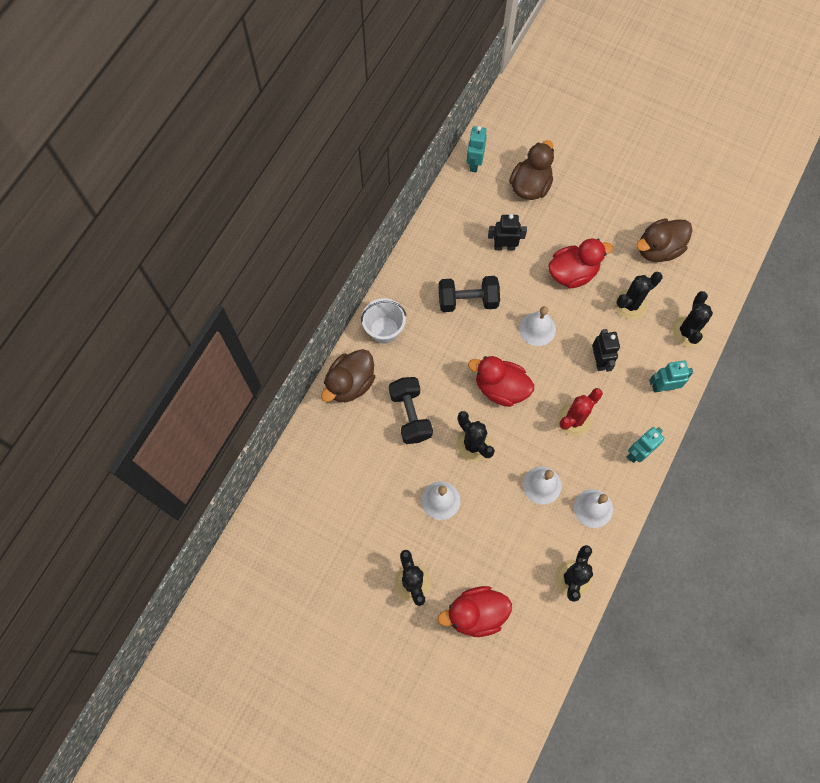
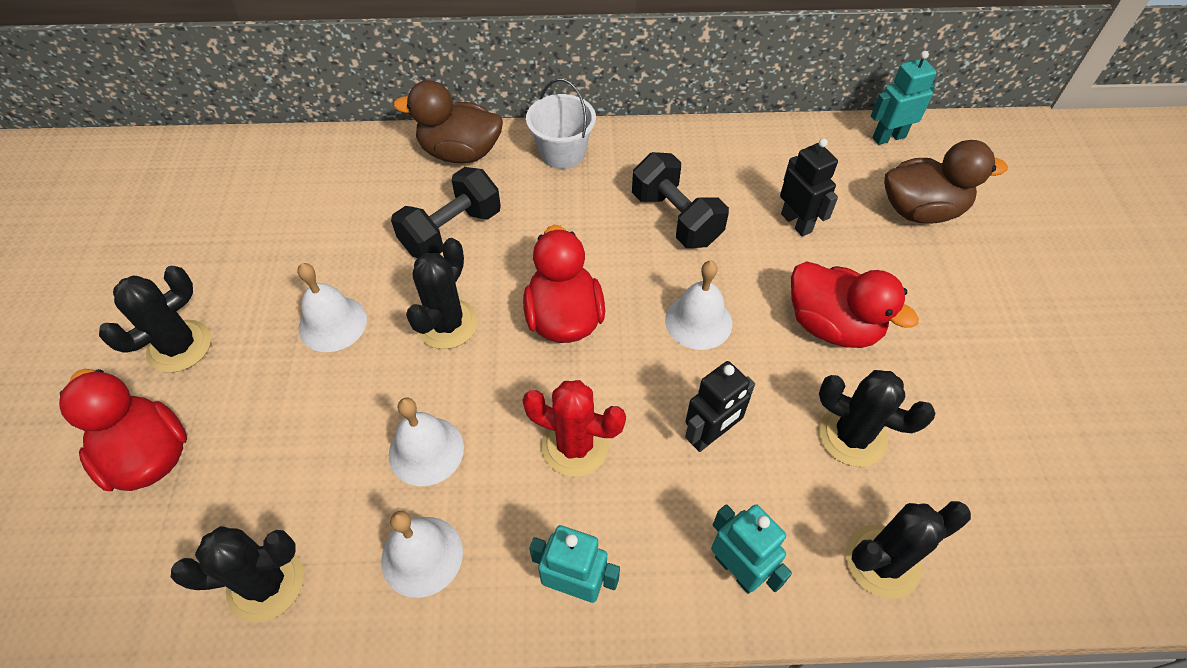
camera: 60 degrees right, 15 degrees down
(658, 249) = (993, 433): brown duck -> none

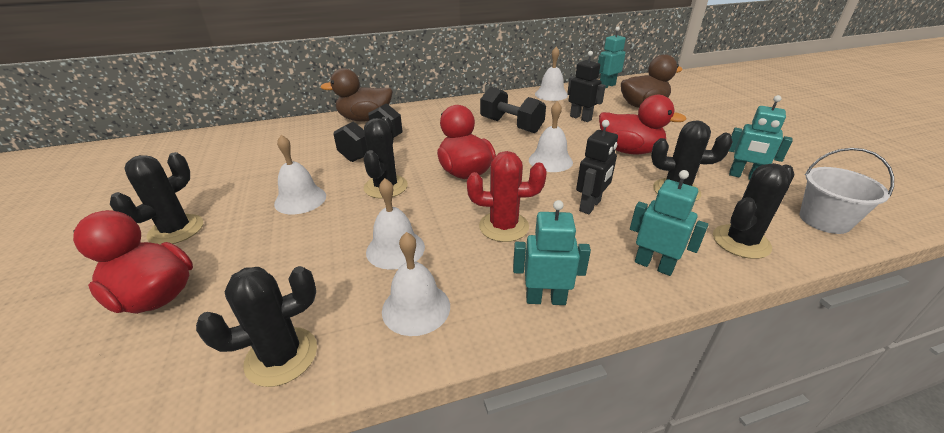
camera: 15 degrees left, 20 degrees down
(562, 153) = (429, 111): white bucket -> white bucket (824, 220)
(778, 144) = (551, 94): none -> white bell
(978, 431) = (744, 176): none -> turquoise robot

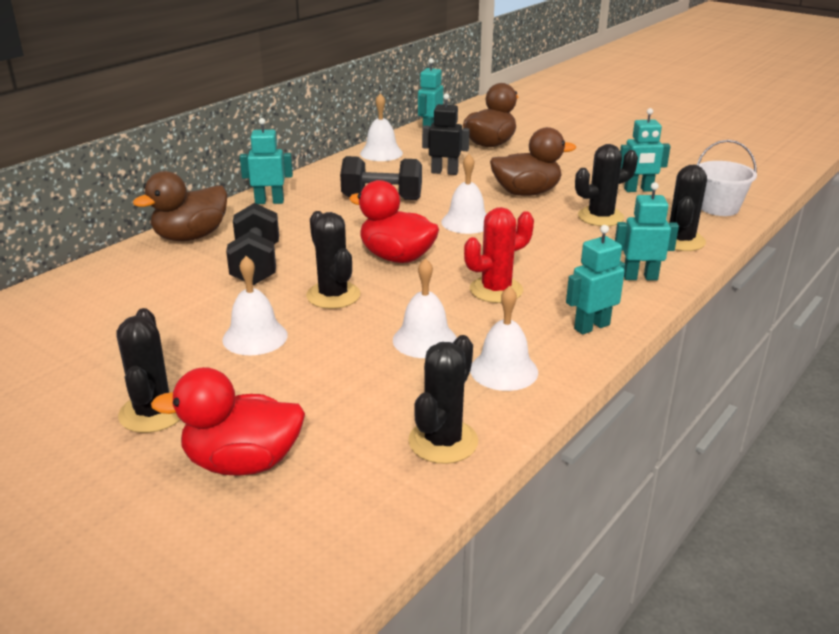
camera: 35 degrees left, 5 degrees down
(438, 109) = (269, 201): none -> turquoise robot
(590, 206) = (547, 250): black robot -> none
(629, 150) = (526, 193): red duck -> brown duck

